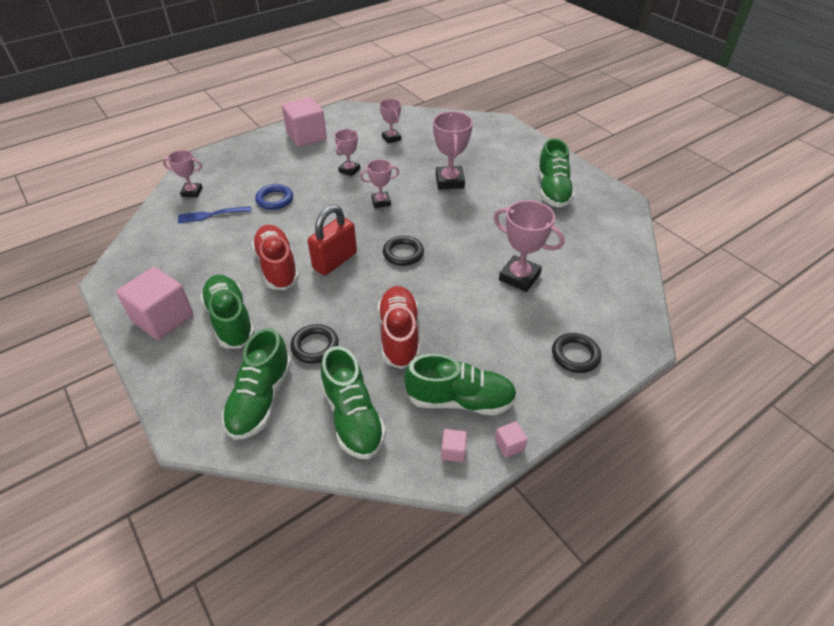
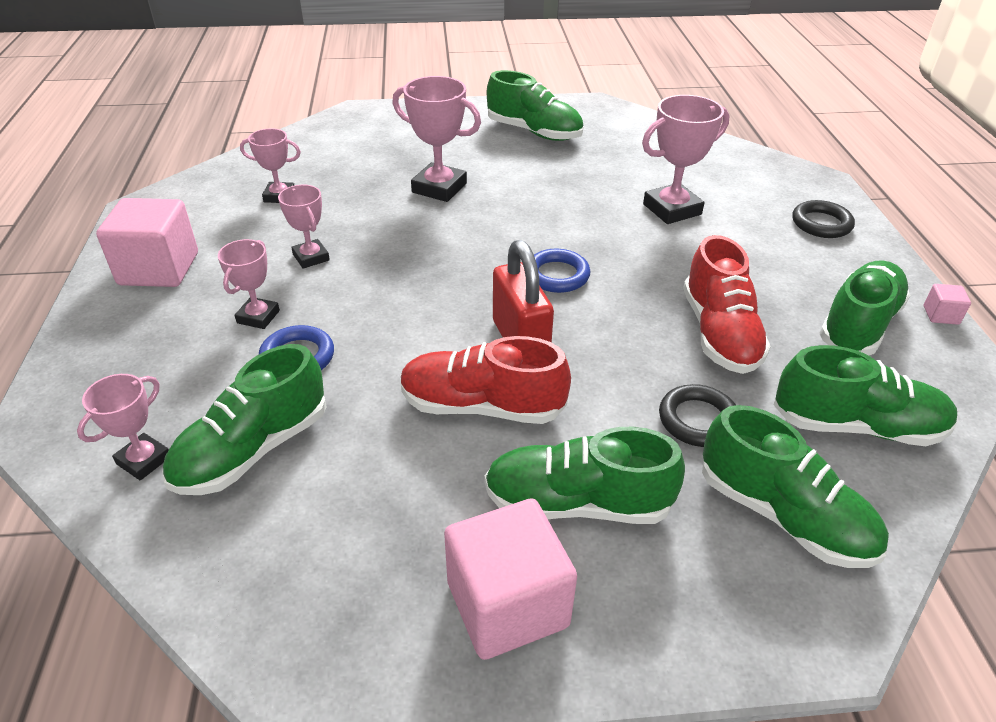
camera: 60 degrees left, 5 degrees down
(212, 215) = (253, 450): blue fork -> green shoe
(381, 202) = (423, 255): pink trophy -> pink trophy (258, 317)
(399, 335) = (719, 333): red shoe -> red shoe turned 120 degrees counterclockwise
(403, 253) = (557, 275): black ring -> blue ring
(453, 451) = (939, 359): pink cube -> none

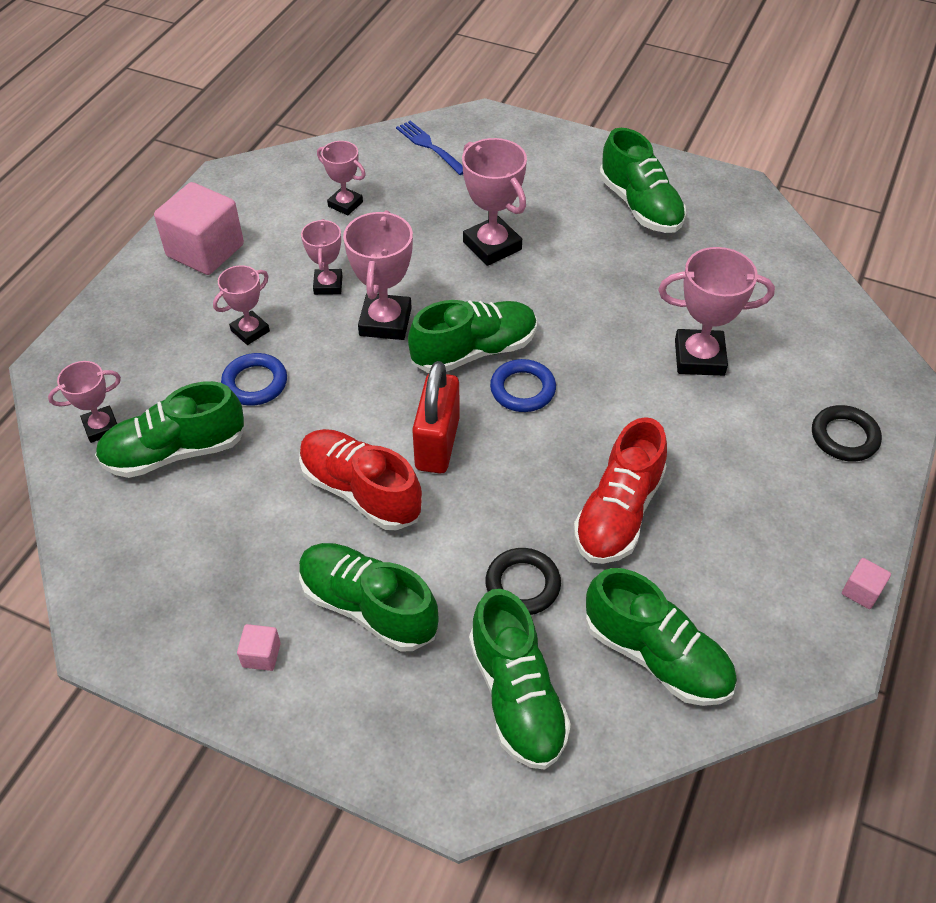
camera: 30 degrees right, 10 degrees up
(326, 139) = (430, 147): none -> blue fork
(390, 267) = (385, 322): none -> pink trophy
(507, 604) = (261, 655): pink cube -> pink cube, size x0.43
(858, 325) = (763, 563): green shoe -> green shoe (474, 351)

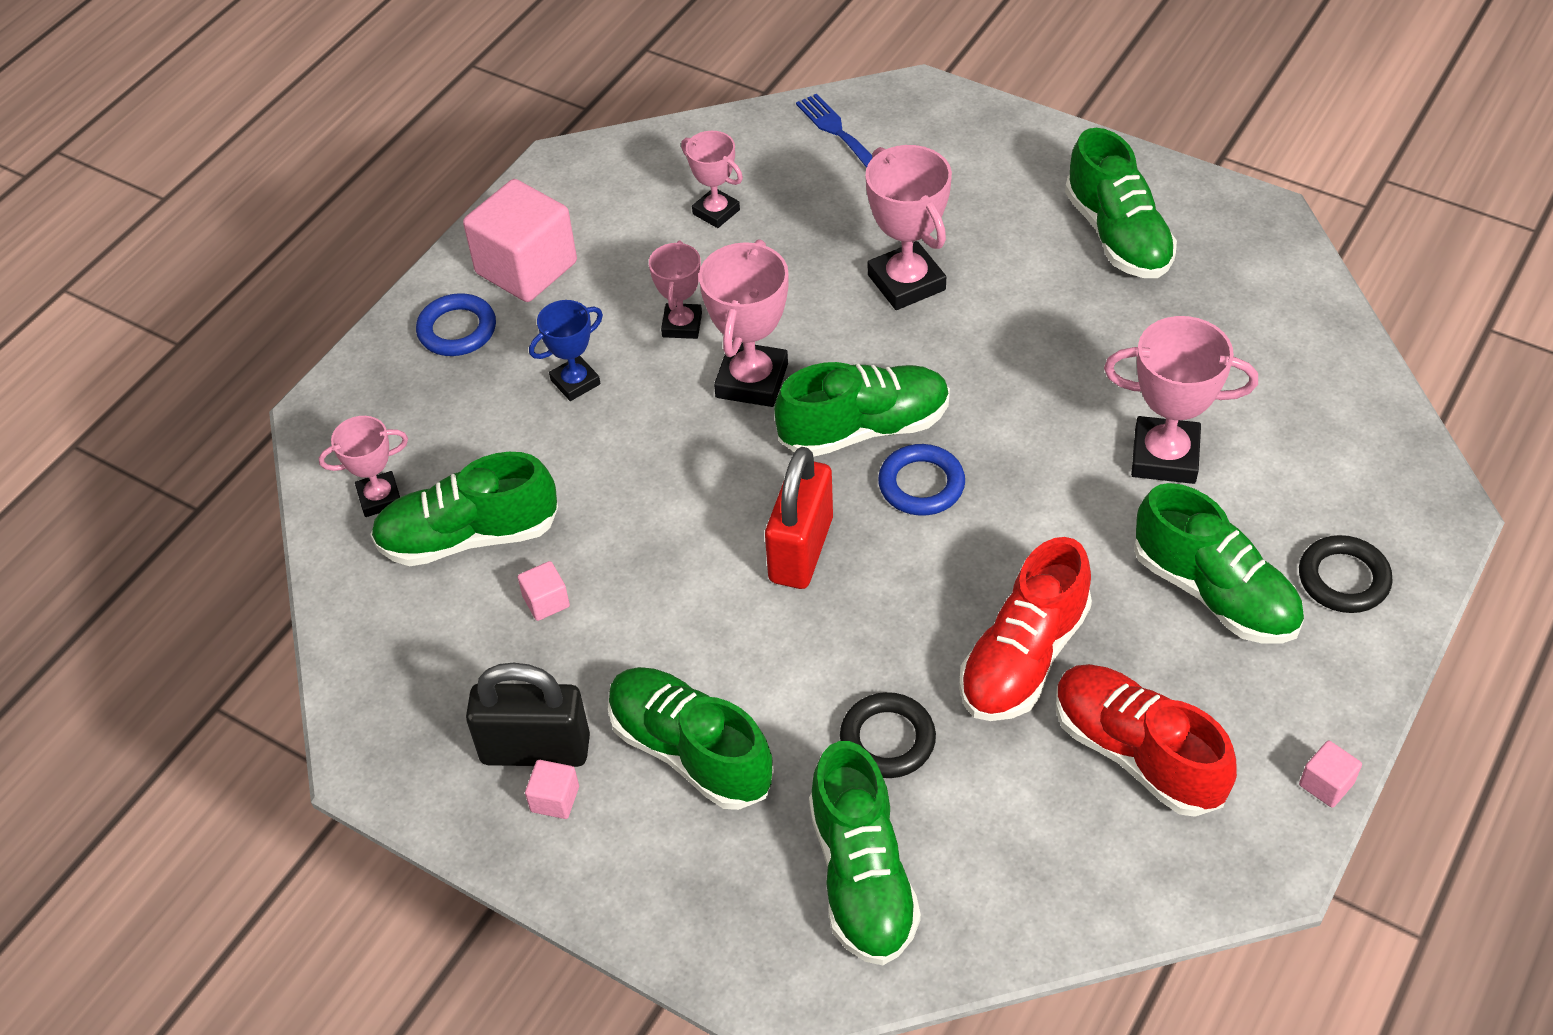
camera: 10 degrees right, 0 degrees up
(241, 497) = (546, 601): none -> pink cube
(242, 615) = (535, 749): none -> black padlock
(250, 331) = (575, 382): pink trophy -> blue trophy
(255, 383) = (576, 453): blue ring -> blue ring (457, 330)
(360, 491) = (696, 604): red shoe -> red shoe (1136, 753)
(656, 656) = (1045, 842): green shoe -> green shoe (1214, 592)

